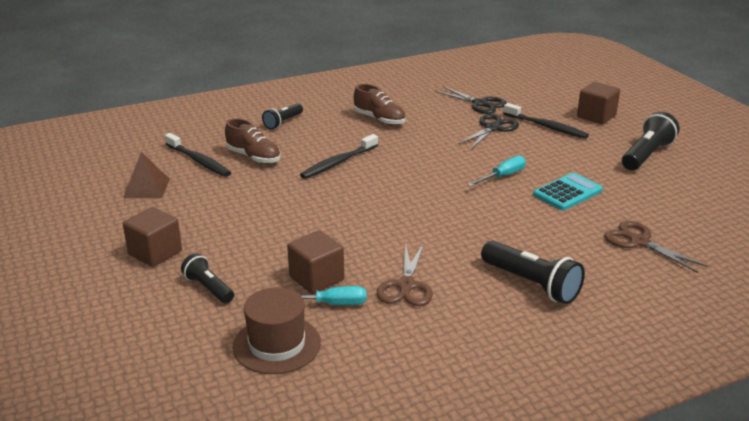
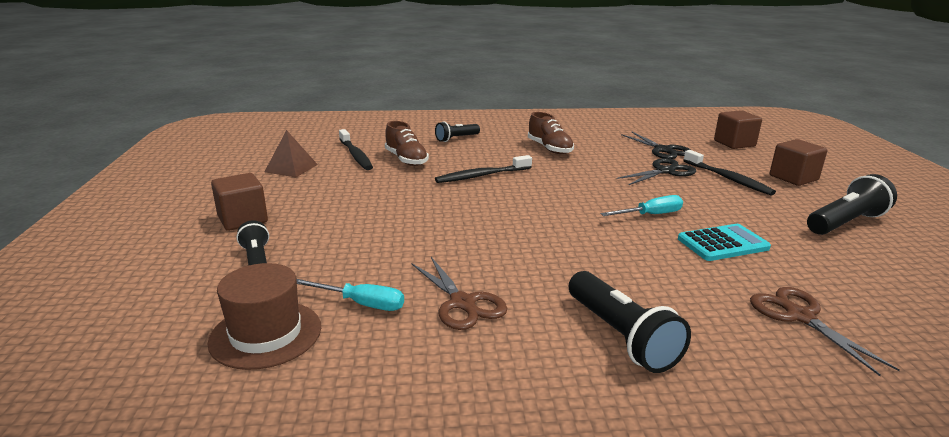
camera: 20 degrees right, 5 degrees down
(316, 278) = (370, 274): brown cube -> brown cube (734, 143)
(406, 285) = (462, 303): brown scissors -> brown scissors turned 60 degrees counterclockwise

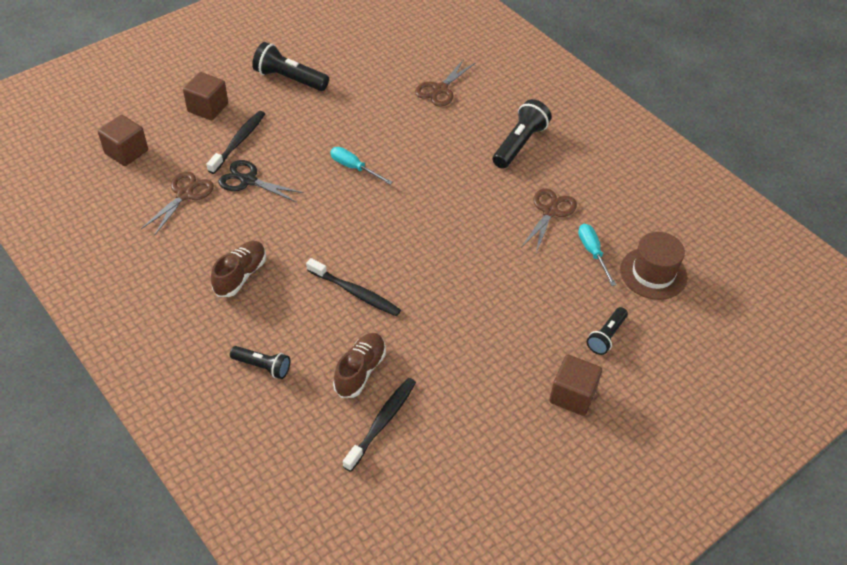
camera: 125 degrees left, 25 degrees up
(291, 168) = (457, 451): brown pyramid -> none
(663, 150) = (184, 195): black scissors -> brown scissors
(723, 244) = (373, 127): turquoise calculator -> none

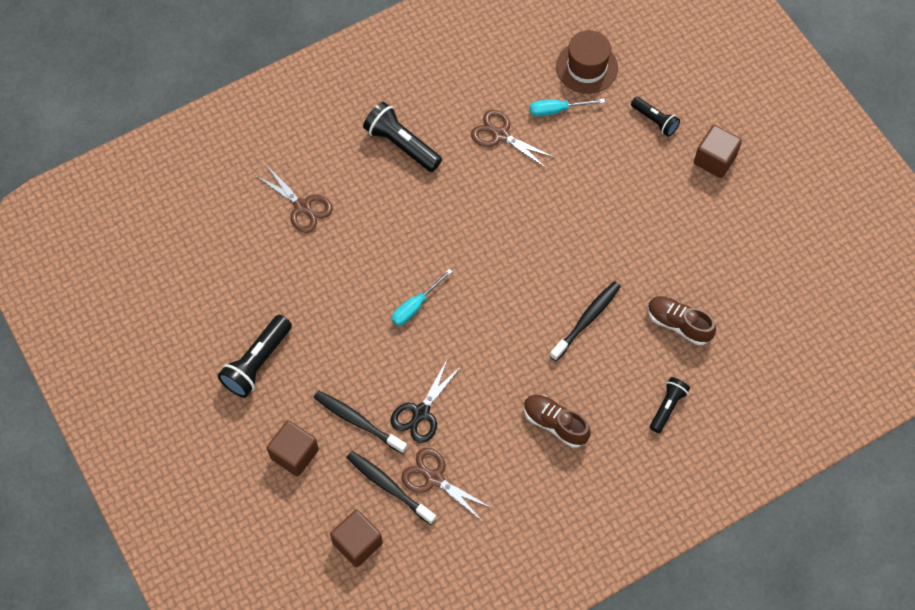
camera: 80 degrees left, 15 degrees up
(382, 422) = (733, 311): black toothbrush -> black toothbrush (389, 486)

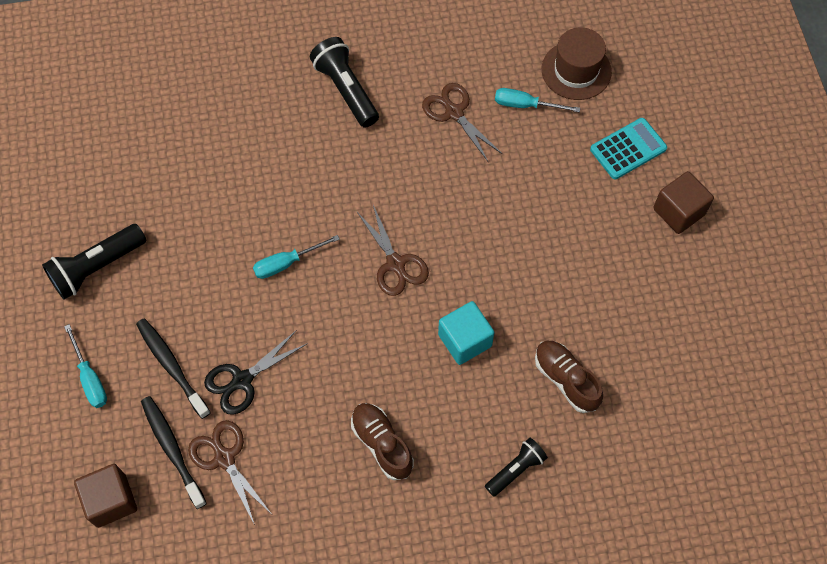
camera: 20 degrees right, 0 degrees up
(294, 454) = (90, 378): brown cube -> turquoise screwdriver
(302, 206) = (216, 121): brown scissors -> brown scissors (395, 263)
(586, 320) = (465, 340): black toothbrush -> turquoise cube
(655, 121) = (628, 149): black flashlight -> turquoise calculator

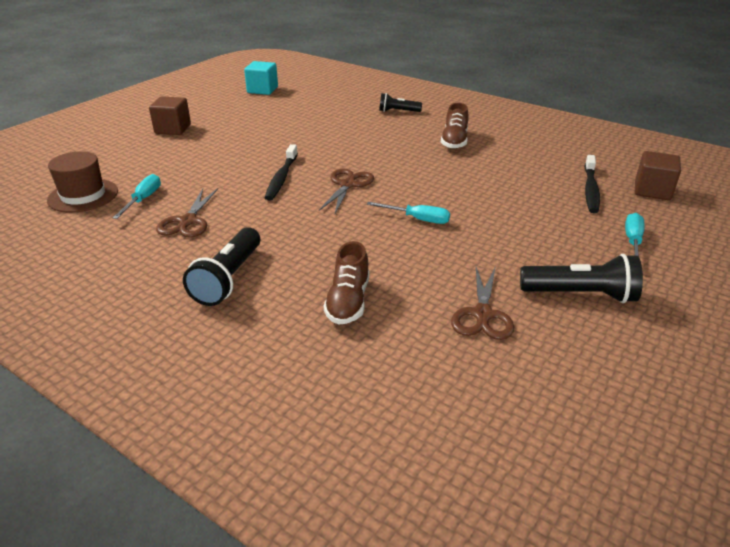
camera: 135 degrees left, 30 degrees down
(171, 366) = (559, 218): black toothbrush -> black toothbrush (281, 178)
(224, 458) = (556, 173): brown scissors -> brown scissors (482, 314)
(242, 380) = (512, 191): black scissors -> none
(465, 340) = (357, 146): turquoise cube -> turquoise cube (262, 90)
(525, 105) = (143, 199): turquoise screwdriver -> turquoise screwdriver turned 135 degrees counterclockwise
(566, 380) = (330, 118): brown shoe -> brown shoe (348, 301)
(628, 149) = (141, 156): turquoise calculator -> none

